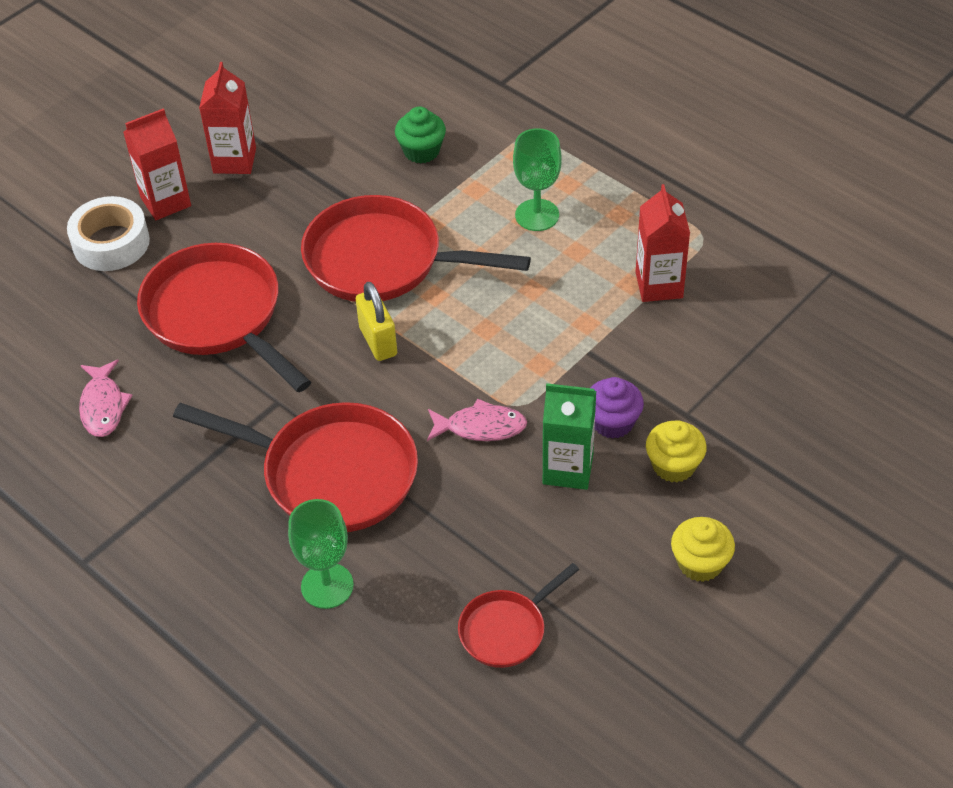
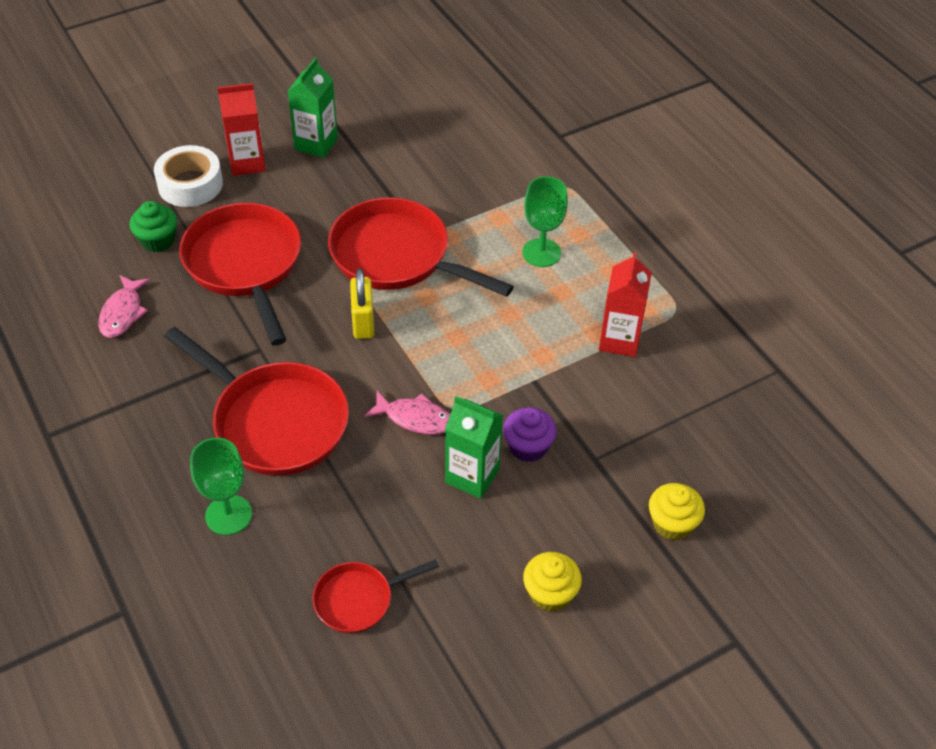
camera: 15 degrees right, 0 degrees up
(234, 160) = (316, 144): red carton -> green carton
(421, 151) = (469, 175): green cupcake -> green cupcake (158, 240)
(673, 465) = (564, 500): yellow cupcake -> yellow cupcake (672, 523)

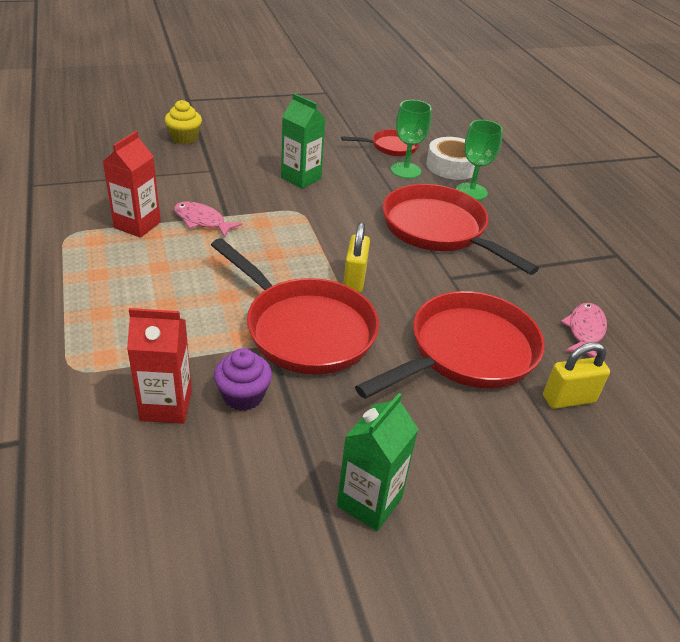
camera: 170 degrees left, 10 degrees down
(158, 240) = (568, 399): green cupcake -> yellow padlock
(190, 184) = (544, 470): white tape -> white tape (452, 166)
(245, 265) = (466, 352): red pan -> red pan turned 120 degrees counterclockwise
(247, 163) = (469, 489): red carton -> red carton (166, 406)
(415, 418) = (330, 212): pink fish -> pink fish (202, 221)
(528, 447) = (254, 183): purple cupcake -> purple cupcake (243, 396)
(541, 253) = (154, 303): green goblet -> green goblet (405, 170)
(550, 594) = (278, 129): yellow cupcake -> none

